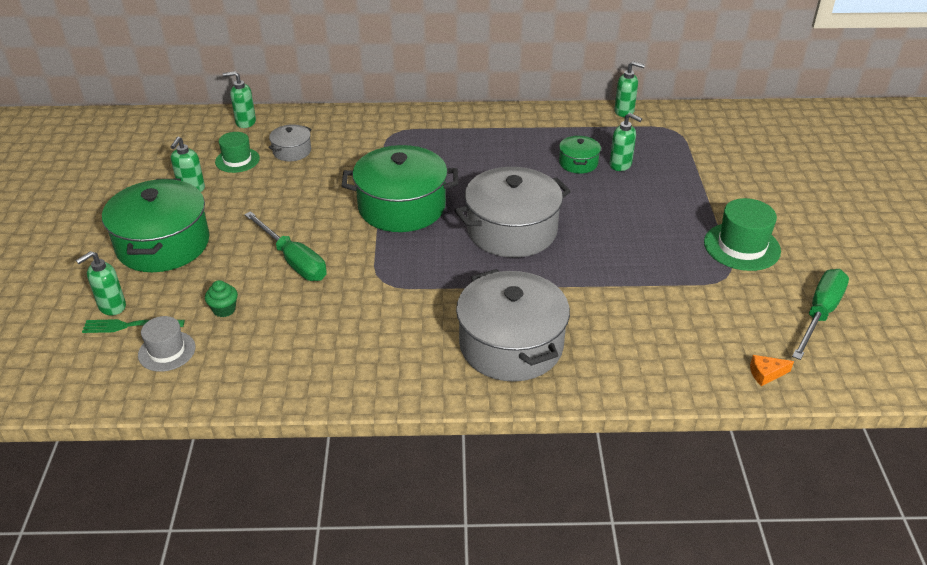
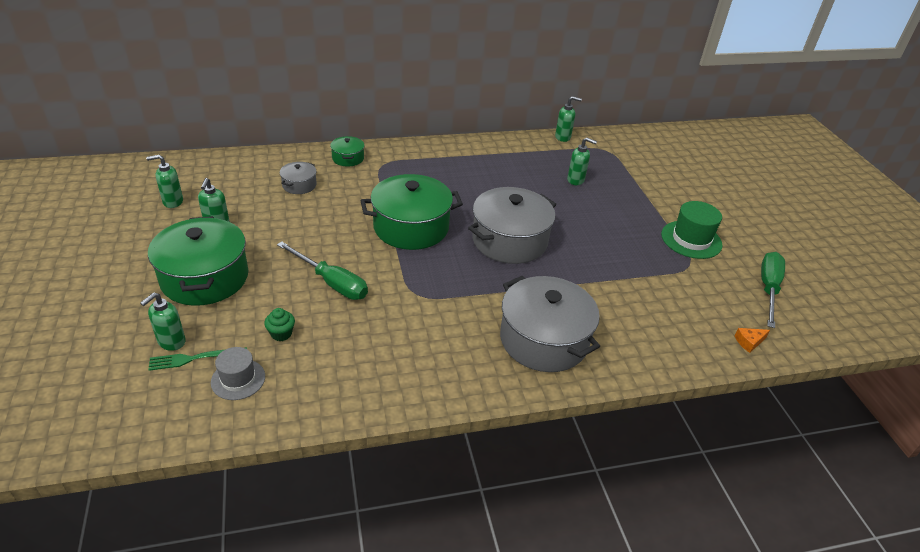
camera: 15 degrees left, 0 degrees up
(237, 160) = (252, 196): green hat -> none
(245, 122) = (249, 162): green soap dispenser -> green soap dispenser (172, 202)
(578, 163) = (542, 181): green pot -> green pot (348, 158)

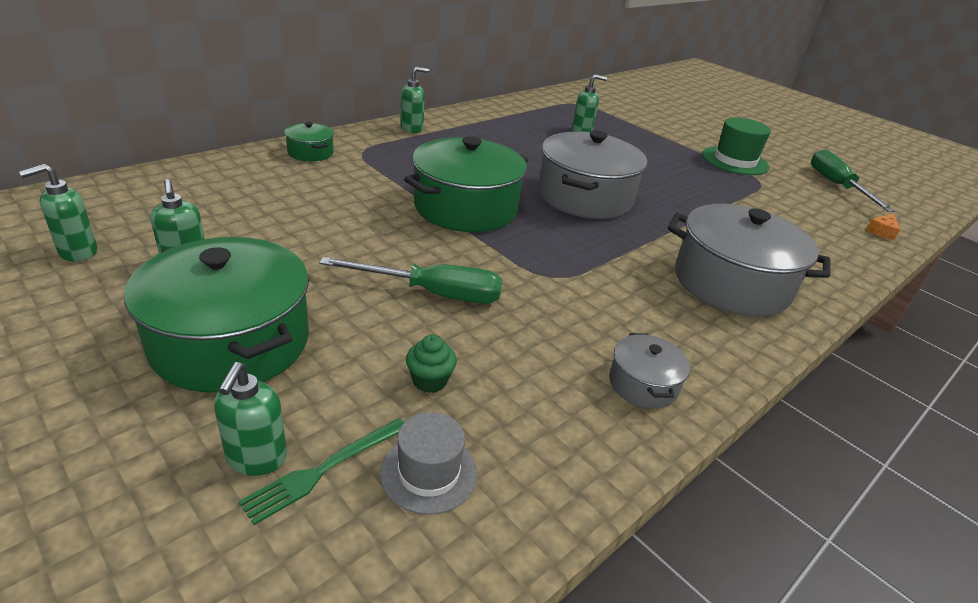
camera: 30 degrees left, 5 degrees down
(299, 185) = (272, 192): grey pot -> grey pot (643, 384)
(563, 137) = (527, 99): green soap dispenser -> green soap dispenser (412, 129)

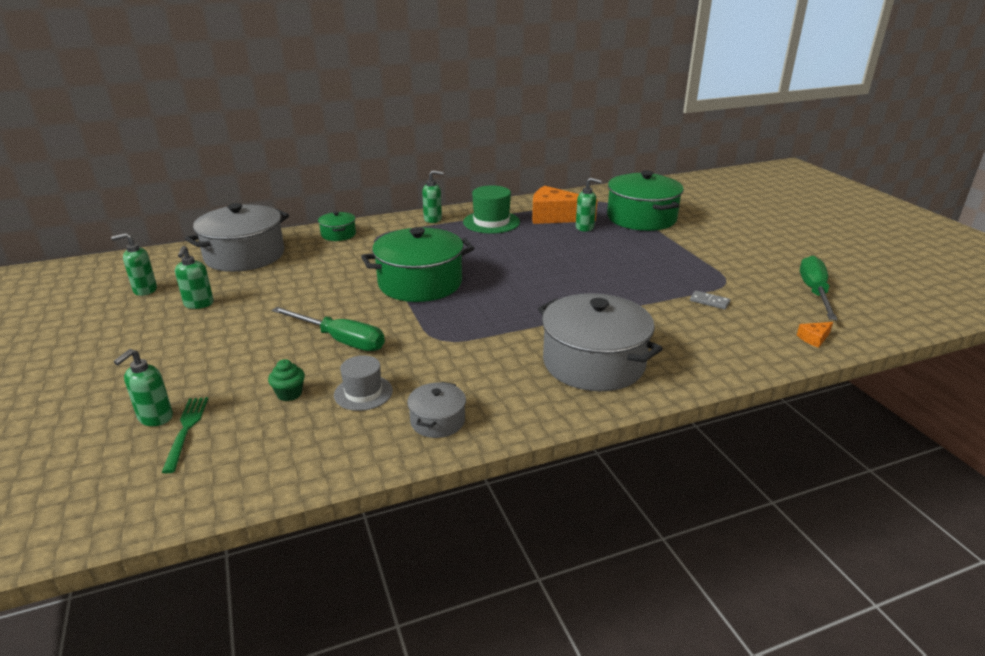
camera: 25 degrees right, 5 degrees down
(231, 342) = (190, 353): green pot -> green pot (641, 218)
(324, 469) = (186, 430): green fork -> green fork turned 105 degrees clockwise
(428, 473) = (243, 444): grey hat -> grey hat (363, 393)
(541, 121) = (555, 217): none -> orange cheese
(585, 197) = (530, 283): grey pot -> grey pot (245, 256)
(735, 161) = (719, 261): green hat -> green hat (491, 222)
(766, 203) = (709, 302): none -> grey domino

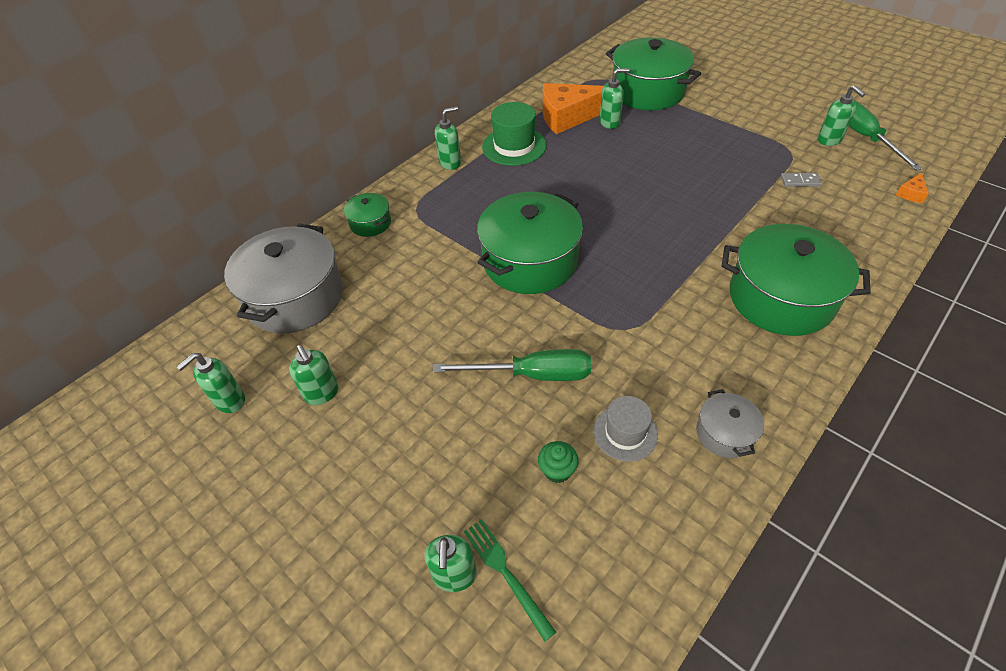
camera: 25 degrees left, 20 degrees up
(593, 363) = (781, 298): grey pot -> green pot
(774, 285) = (829, 140): none -> green soap dispenser

